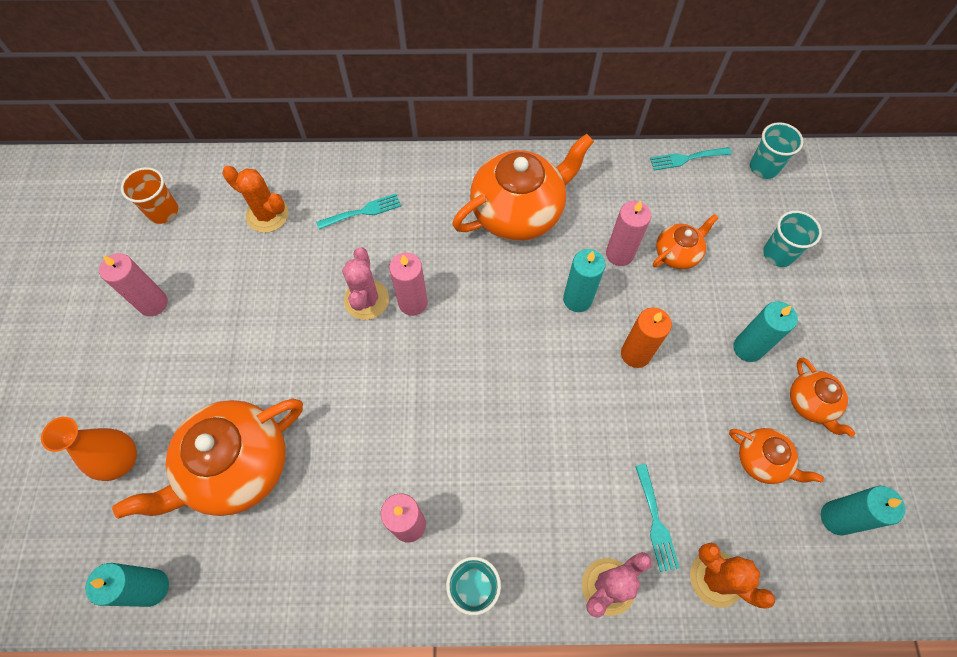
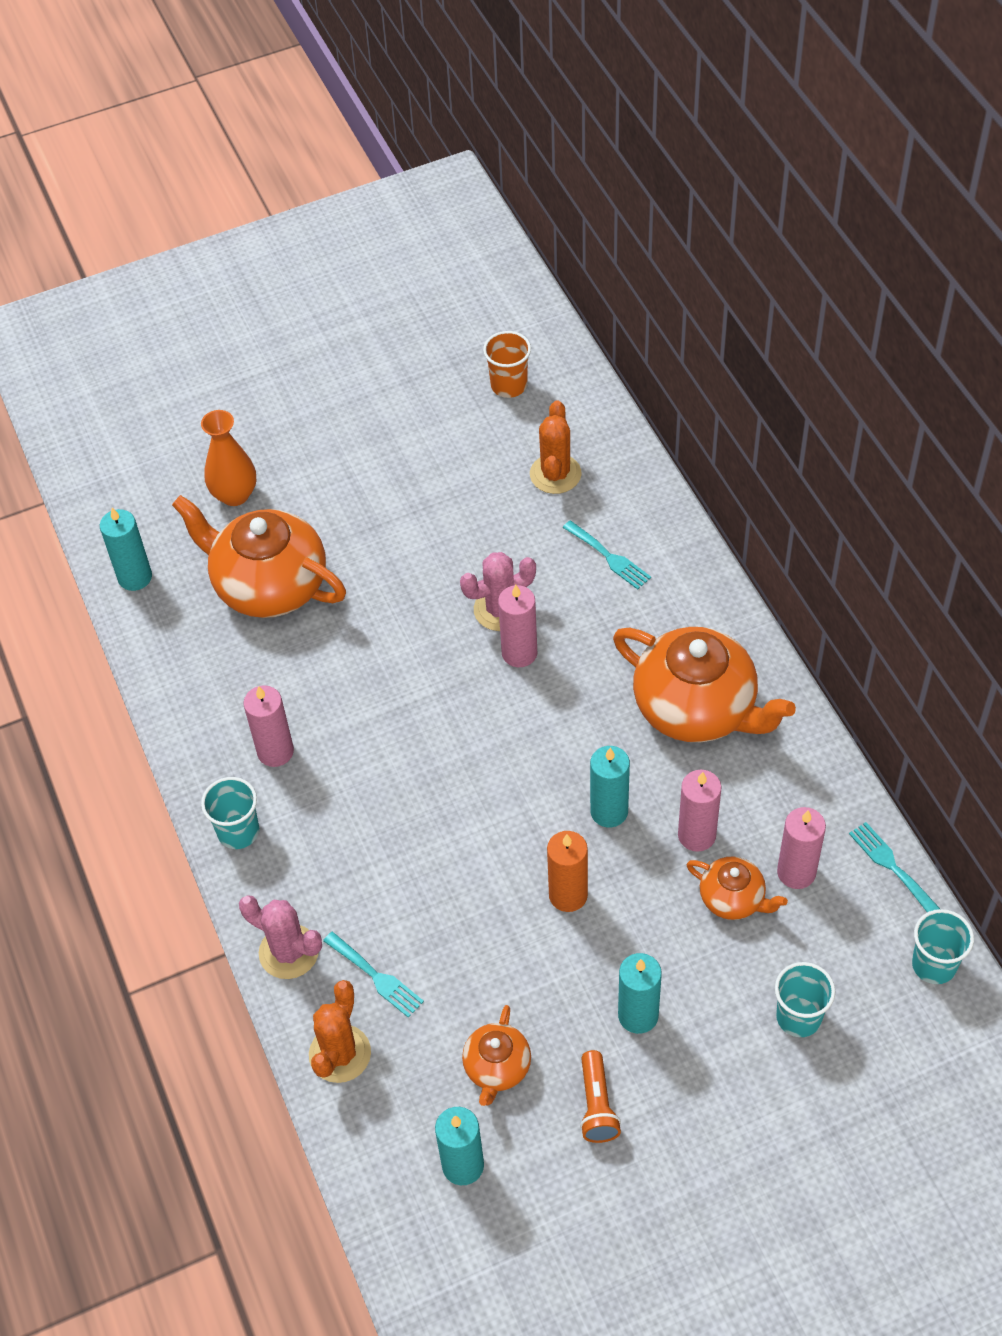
camera: 70 degrees right, 10 degrees down
(153, 303) = (401, 433): pink candle -> pink candle (796, 872)
(656, 522) = (376, 977): turquoise fork -> turquoise fork turned 105 degrees counterclockwise
(811, 403) = (597, 1105): orange teapot -> orange flashlight

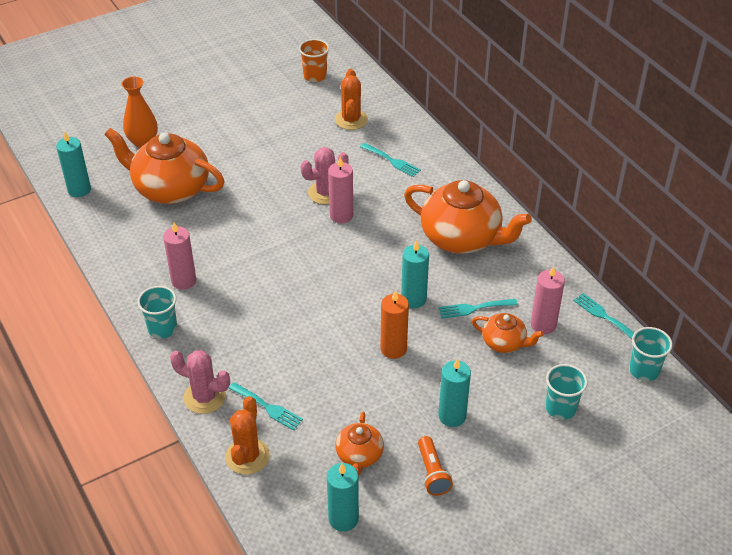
camera: 10 degrees left, 10 degrees down
(696, 835) = (474, 308): pink candle -> turquoise fork

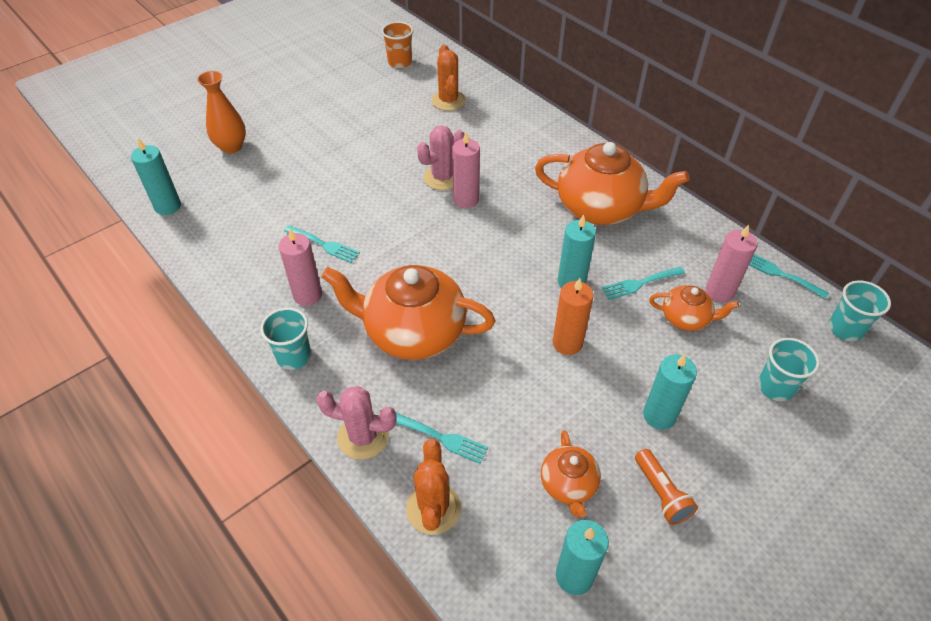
camera: 10 degrees left, 5 degrees up
(170, 188) = (271, 193): orange teapot -> orange teapot (413, 332)
(392, 161) = (503, 137): turquoise fork -> turquoise fork (324, 245)

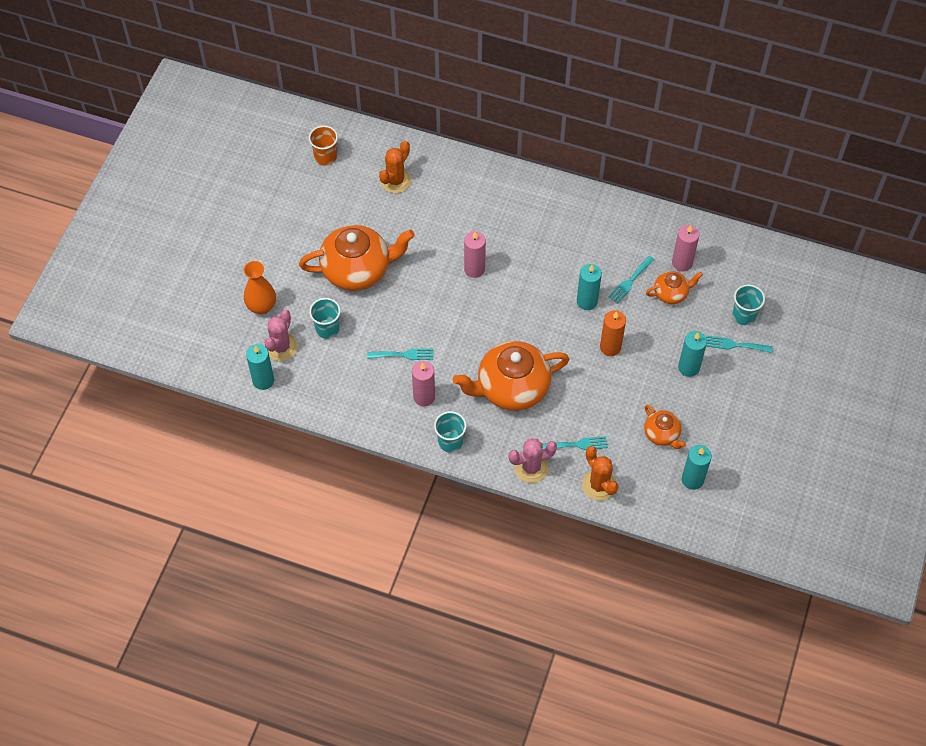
camera: 30 degrees left, 10 degrees up
(442, 177) = (444, 258): pink cactus -> pink cactus (281, 347)
(448, 101) = (395, 181): orange cactus -> orange cactus turned 75 degrees clockwise
(601, 208) = (571, 231): orange teapot -> orange teapot (357, 270)
(661, 493) = (713, 413): orange flashlight -> none
(779, 274) = (712, 230): turquoise fork -> turquoise fork (735, 345)
(845, 329) = (767, 254): turquoise cup -> turquoise cup (327, 329)

